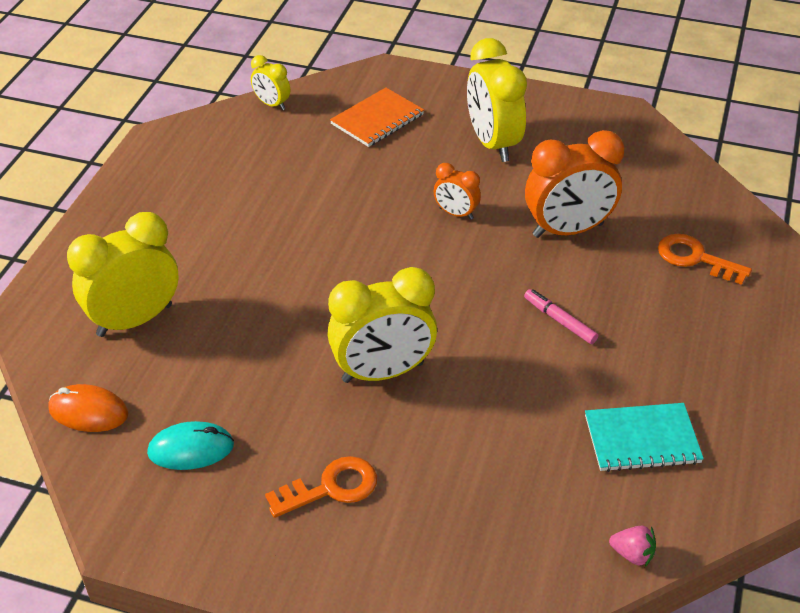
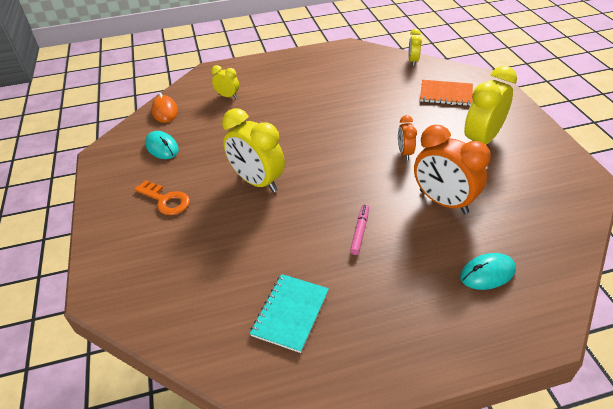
camera: 60 degrees right, 0 degrees up
(134, 320) = (228, 96): yellow clock -> yellow clock, size x0.51
(632, 554) = (190, 348): pink strawberry -> none
(642, 439) = (290, 313): turquoise notebook -> turquoise notebook turned 60 degrees clockwise
(695, 258) = (487, 273): orange key -> turquoise mouse

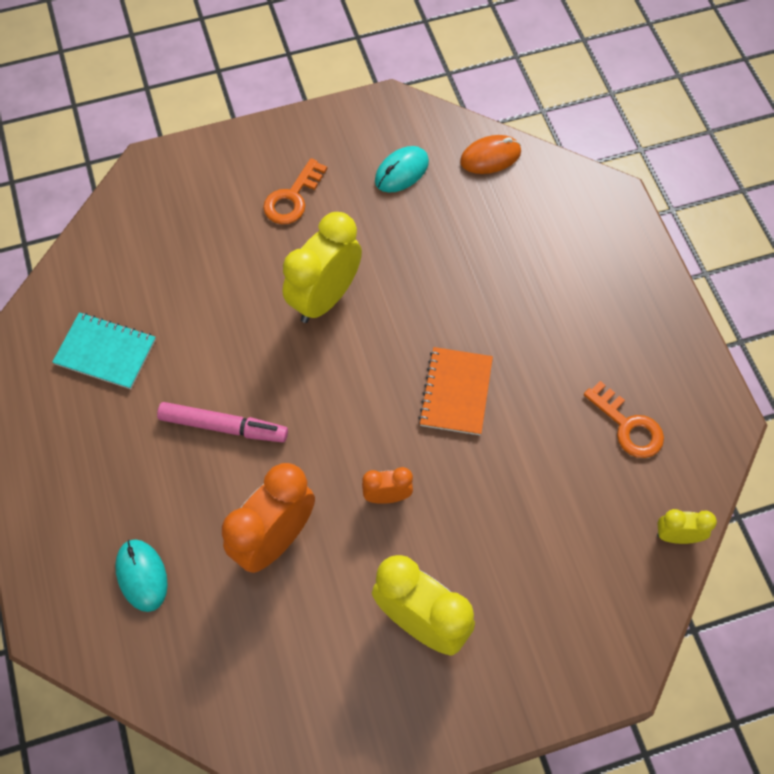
camera: 85 degrees right, 20 degrees up
(228, 96) = (536, 234): yellow clock -> none
(353, 71) = (628, 426): none -> orange key
(359, 232) = (223, 426): pink marker -> pink marker, size x1.56
(446, 94) = (559, 583): orange notebook -> orange notebook (456, 392)

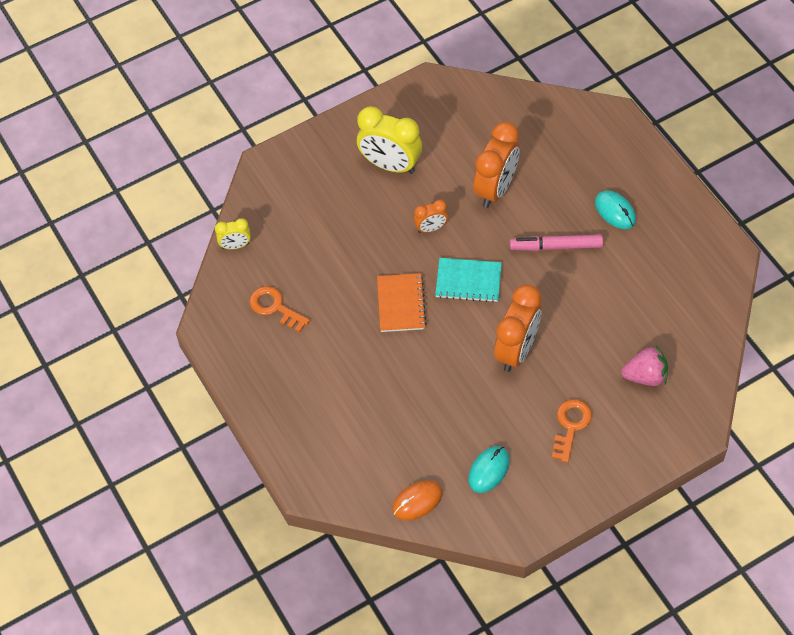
camera: 170 degrees right, 5 degrees down
(105, 352) = (661, 276): turquoise notebook -> turquoise notebook (468, 281)
(142, 576) = (571, 152): turquoise mouse -> turquoise mouse (615, 211)
(183, 234) = (645, 376): none -> pink strawberry
(325, 298) = (516, 350): yellow clock -> orange clock

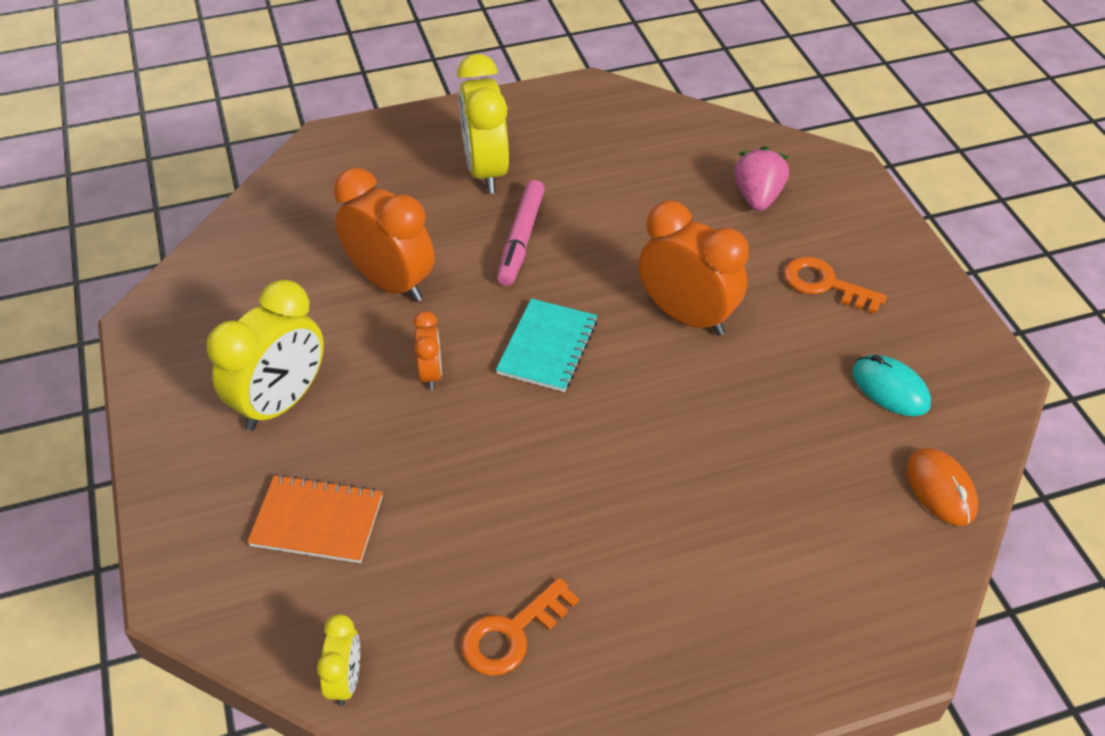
camera: 80 degrees left, 10 degrees down
(401, 304) = (563, 440): orange notebook -> orange notebook (317, 521)
(615, 211) = (486, 171): turquoise mouse -> yellow clock

